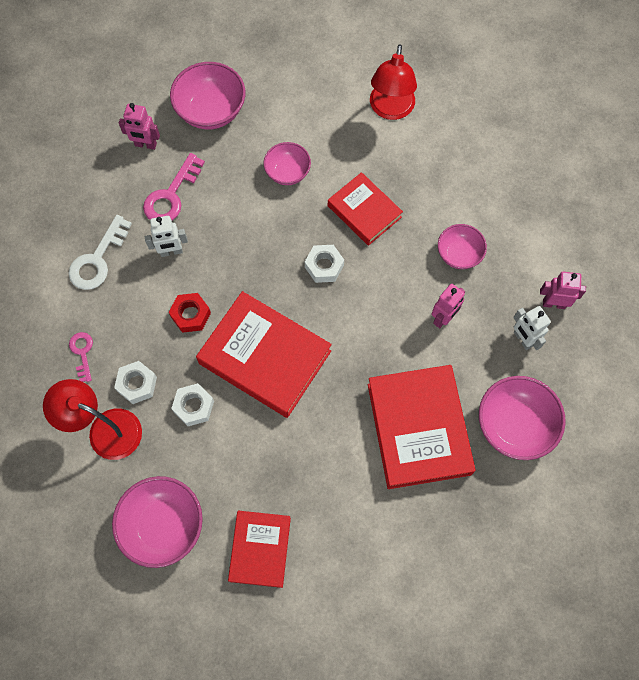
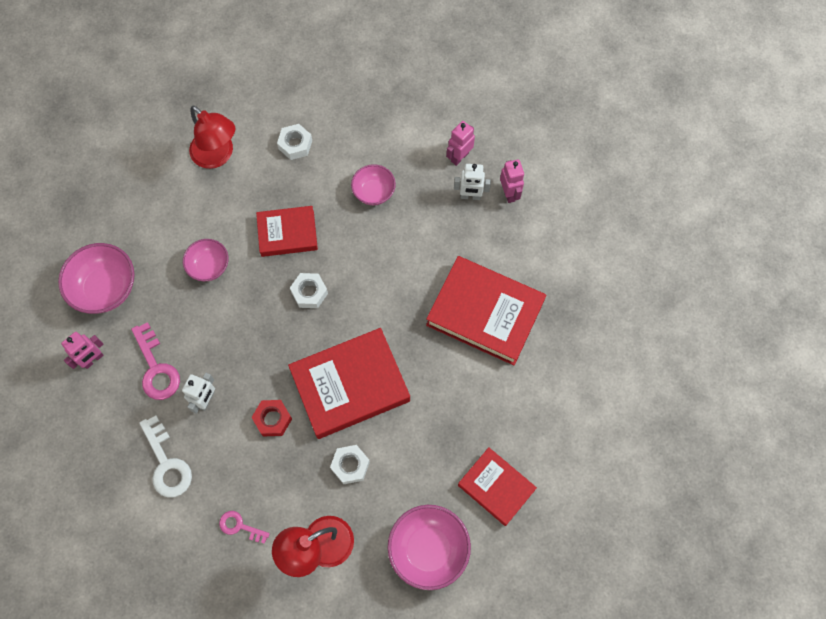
camera: 55 degrees left, 0 degrees up
(137, 384) = (299, 498): white nut -> white nut (295, 145)
(443, 318) = (414, 238): pink robot -> pink robot (509, 193)
(514, 425) = (528, 247): pink bowl -> none

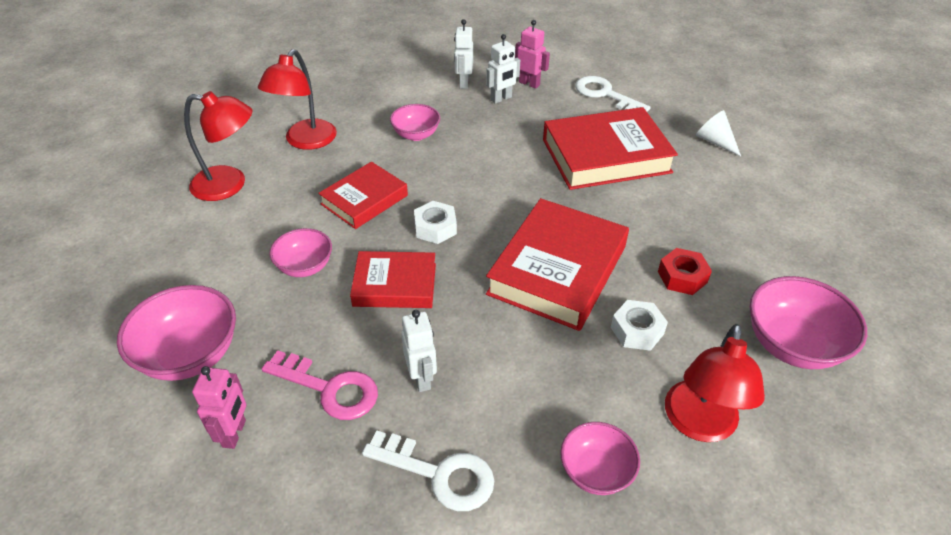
camera: 40 degrees left, 25 degrees down
(240, 526) = (596, 471): pink key -> pink bowl
(272, 419) = (514, 346): red nut -> red nut (682, 277)
(295, 145) = (305, 141): white nut -> red lamp
(459, 157) = (463, 83): pink robot -> white robot
(496, 487) = (775, 258): red book -> red book (395, 285)
(555, 249) = (605, 94): none -> white key
(581, 360) = (715, 142): none -> white cone

